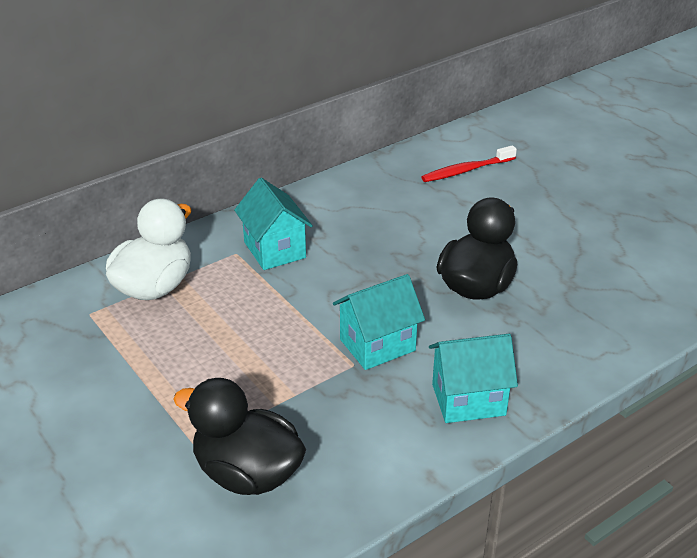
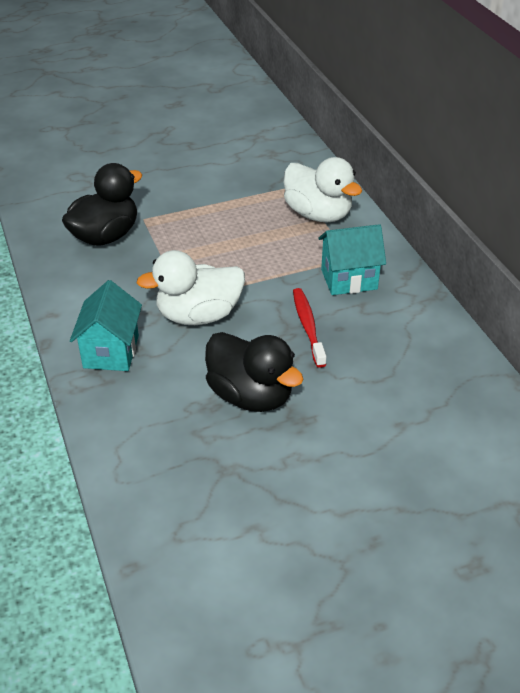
camera: 105 degrees right, 5 degrees up
(377, 345) = (198, 315): turquoise house -> white duck
(466, 170) = (467, 446): red toothbrush -> red toothbrush (308, 326)

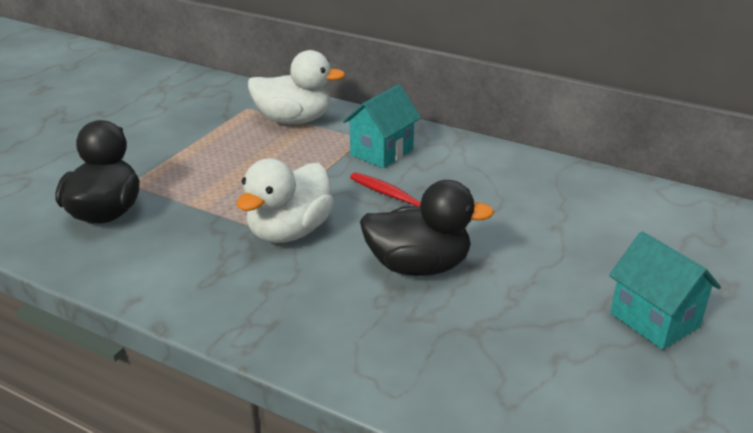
camera: 40 degrees left, 10 degrees down
(111, 351) = (242, 299): turquoise house -> turquoise house (654, 320)

